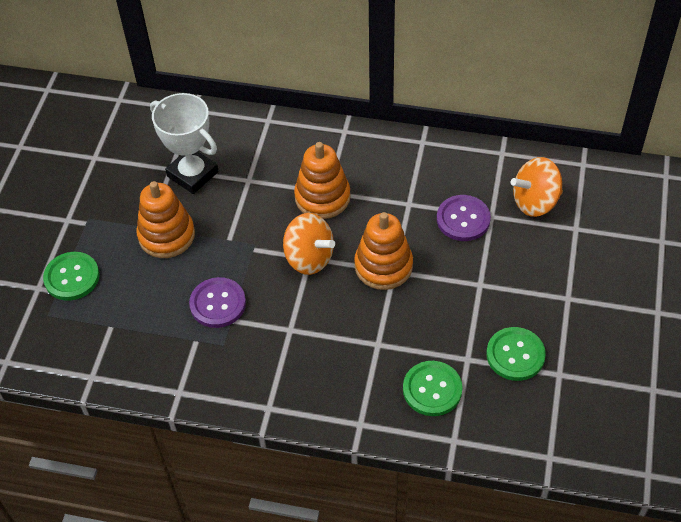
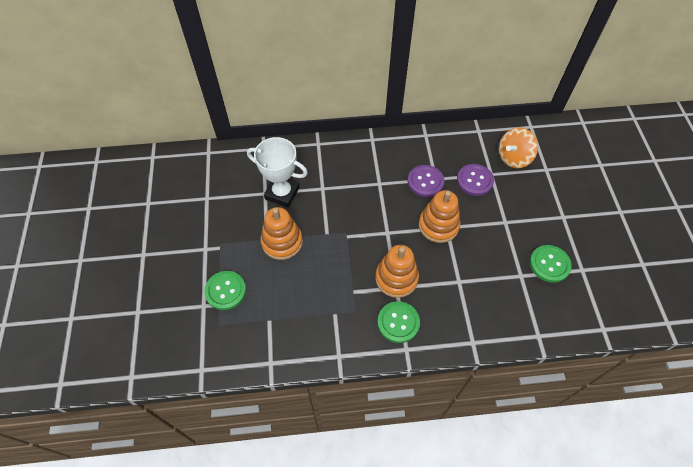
camera: 20 degrees left, 5 degrees up
(218, 304) = (339, 282): purple button -> purple button (425, 182)
(309, 258) = (387, 233): orange spinning top -> none
(322, 197) = (377, 188): orange stacking toy -> orange stacking toy (396, 278)
(432, 389) = (508, 303): green button -> green button (398, 322)

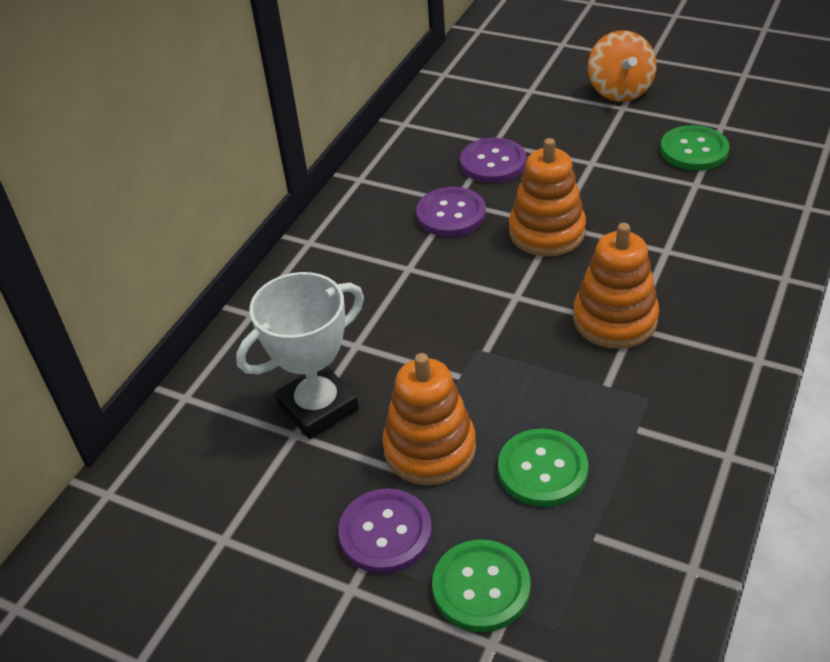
camera: 55 degrees left, 15 degrees down
(234, 247) = (385, 533): none -> purple button
(398, 322) = (702, 350): green button -> green button (542, 469)
(513, 158) = (485, 110): orange spinning top -> orange spinning top (619, 91)

